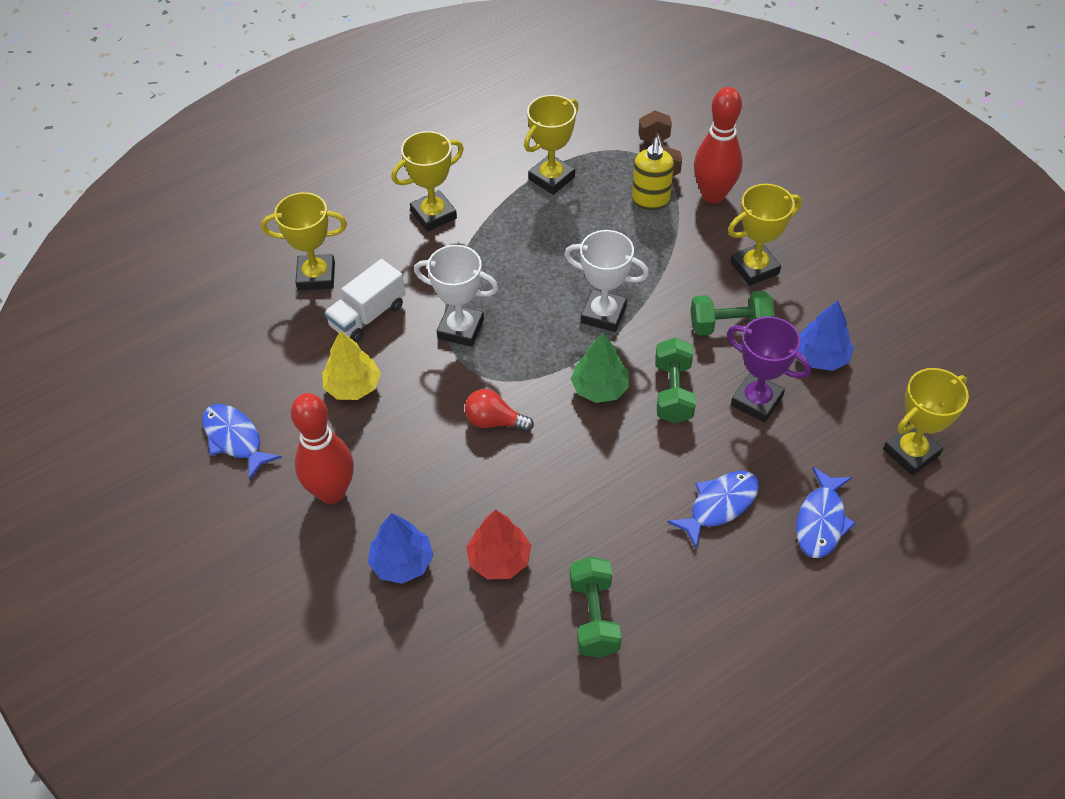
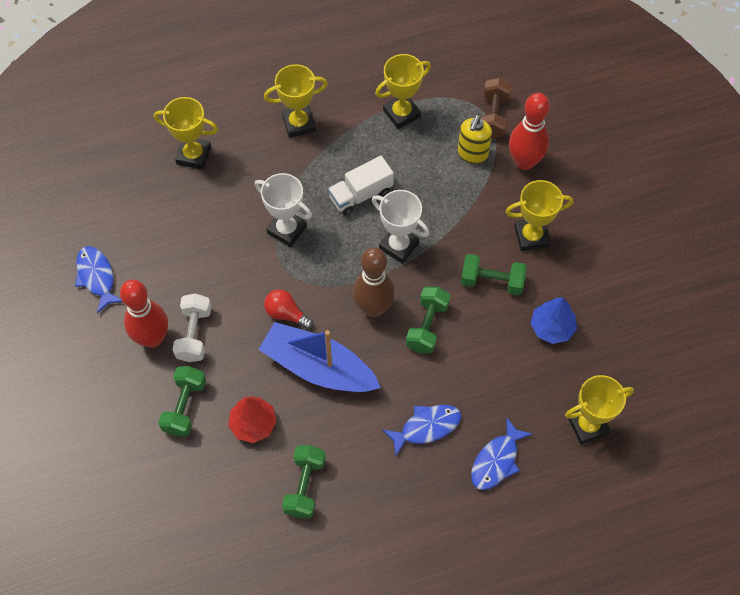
camera: 15 degrees right, 10 degrees up
(353, 386) = (193, 257): yellow tree -> none
(368, 316) = (221, 200): white truck -> white truck (361, 194)
(385, 473) = (194, 334): none -> white dumbbell
(402, 562) = (185, 407): blue tree -> green dumbbell
(558, 472) = (318, 367): none -> blue boat
(600, 388) = (373, 308): green tree -> brown bowling pin
(756, 401) = (487, 350): purple trophy -> none

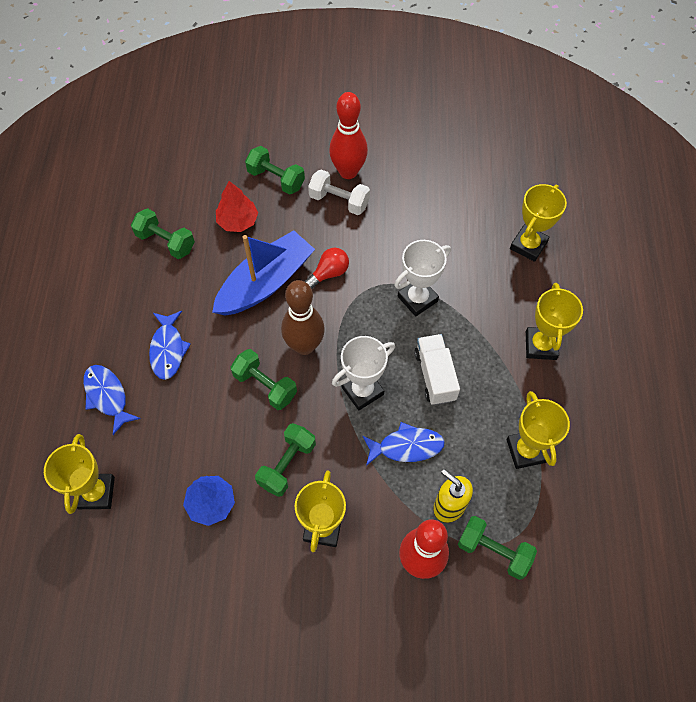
camera: 110 degrees right, 0 degrees up
(97, 277) = (422, 147): blue fish -> blue fish (406, 446)
(493, 116) = (493, 551): brown dumbbell -> green dumbbell

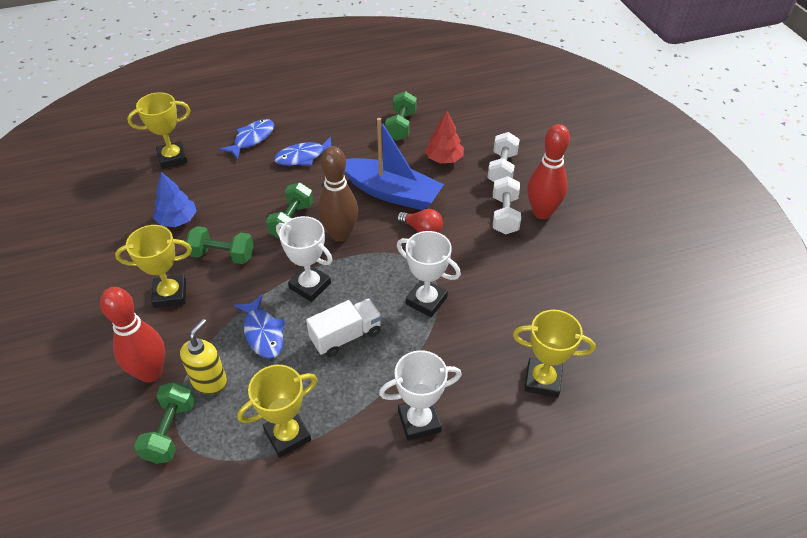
camera: 70 degrees right, 15 degrees down
(276, 179) = (502, 169): green dumbbell -> white dumbbell
(540, 345) = (419, 421): yellow trophy -> white trophy

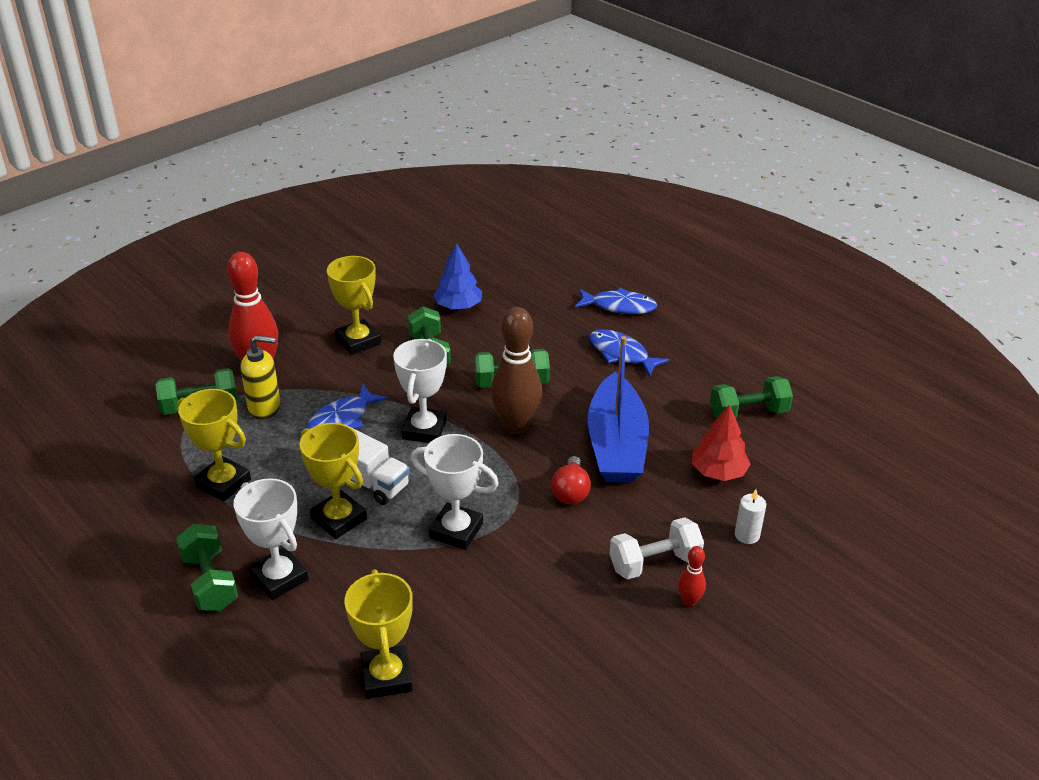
camera: 65 degrees right, 10 degrees down
(172, 158) = (544, 267): yellow trophy -> yellow trophy (339, 519)
(400, 471) = (210, 582): none -> green dumbbell
(426, 301) = (456, 531): white trophy -> white trophy turned 75 degrees counterclockwise
(502, 169) = (747, 535): white dumbbell -> white candle
(542, 212) = (689, 601): red bowling pin -> red bowling pin, size x0.46

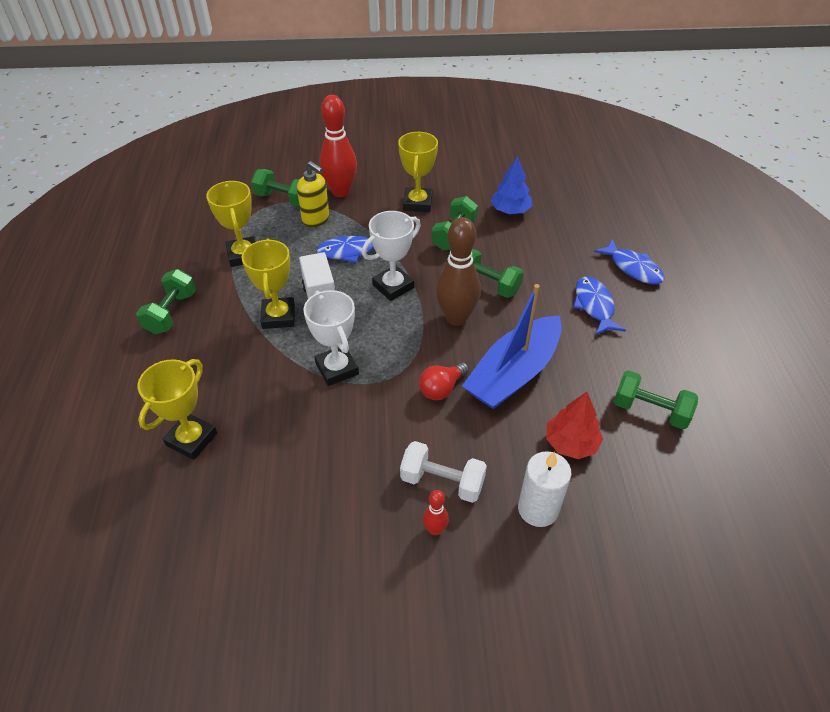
camera: 40 degrees right, 10 degrees up
(279, 578) = (207, 334): white trophy -> none
(747, 535) = (538, 509): white candle -> white candle, size x1.68

